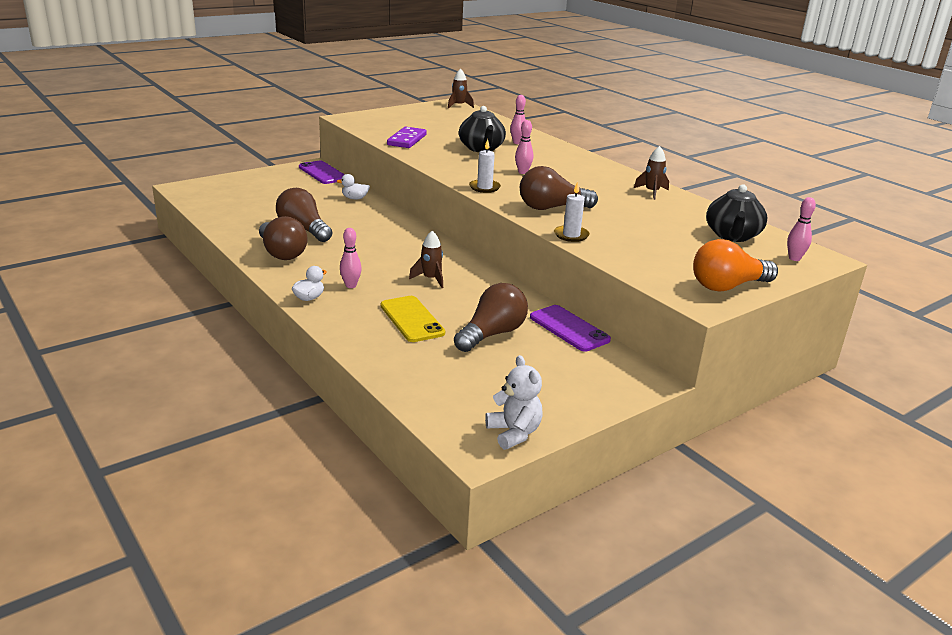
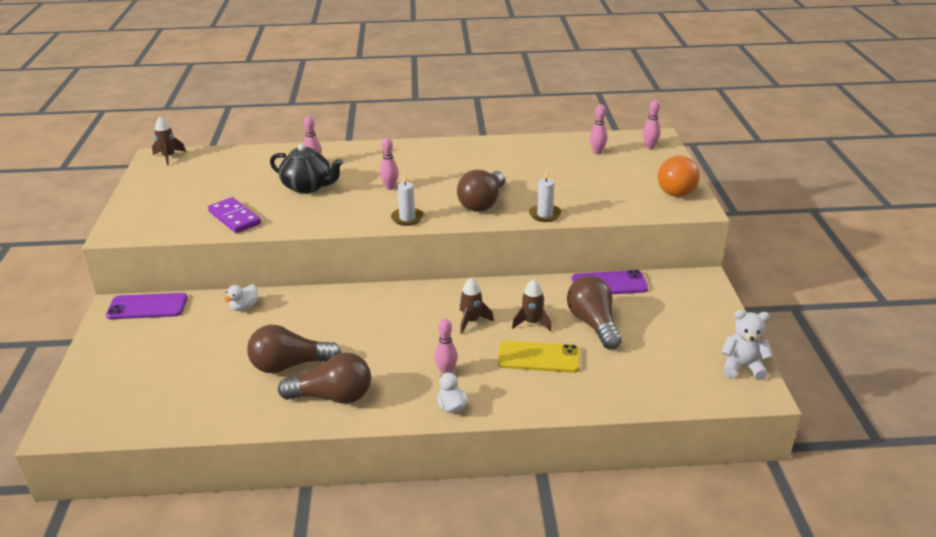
camera: 55 degrees left, 5 degrees up
(652, 192) = (490, 149): brown rocket -> brown rocket (532, 323)
(732, 236) = (597, 152): black teapot -> pink bowling pin

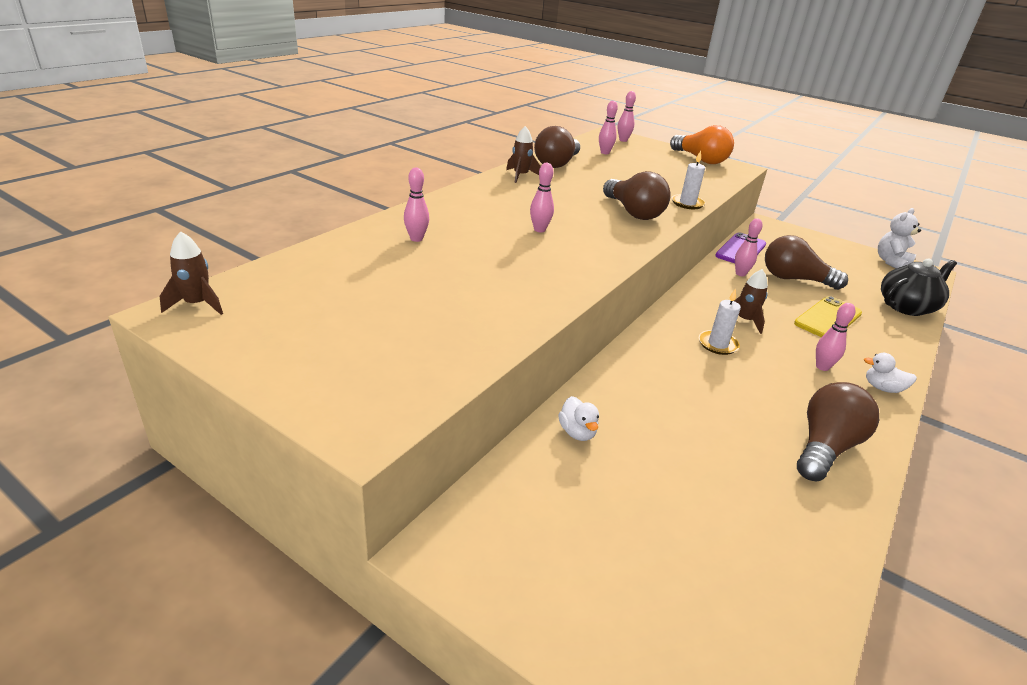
camera: 55 degrees left, 0 degrees up
(147, 307) = (478, 515): purple phone -> none
(234, 218) = (473, 326): purple domino -> none
(289, 365) = (740, 451): brown light bulb -> brown light bulb (557, 163)
(308, 187) = (466, 260): black teapot -> black teapot (907, 307)
(407, 218) = (618, 247): white candle -> white candle (717, 344)
(532, 323) = (771, 299): brown rocket -> brown rocket (520, 176)
(557, 297) = (740, 274): none -> pink bowling pin

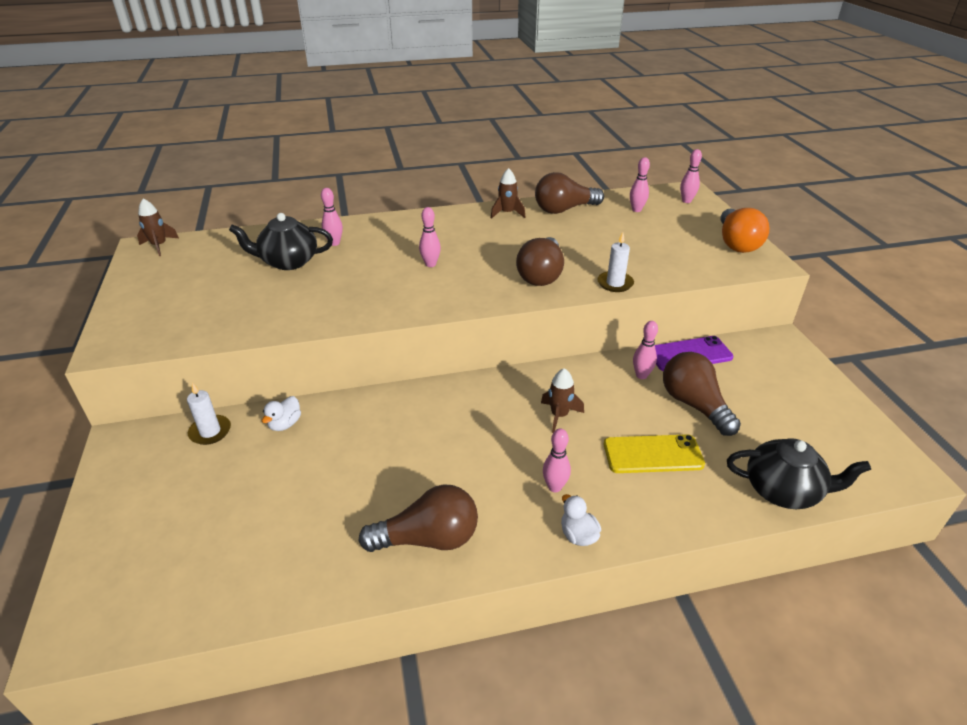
camera: 45 degrees right, 5 degrees up
(402, 269) = (288, 262): none -> black teapot
(717, 344) = (495, 421): white candle -> white candle (210, 431)
(891, 262) = (875, 442): white teddy bear -> none

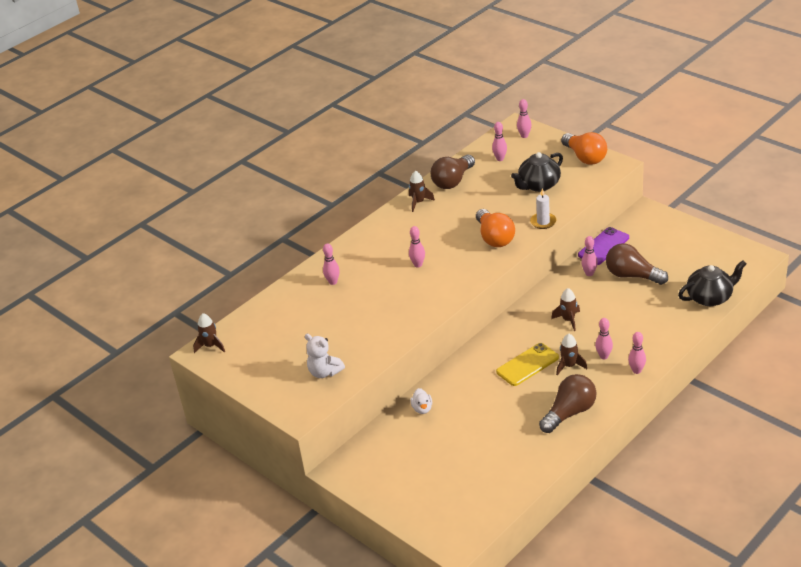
camera: 30 degrees left, 0 degrees up
(197, 319) = (324, 372): none -> white teddy bear
(210, 431) = (384, 436): white candle -> none
(288, 262) = (322, 310): black teapot -> black teapot (538, 185)
(498, 473) = (569, 366): none -> brown rocket
(541, 275) = (494, 238): brown light bulb -> orange light bulb
(578, 535) = (636, 371): white duck -> pink bowling pin
(653, 454) = (635, 314): yellow phone -> yellow phone (527, 365)

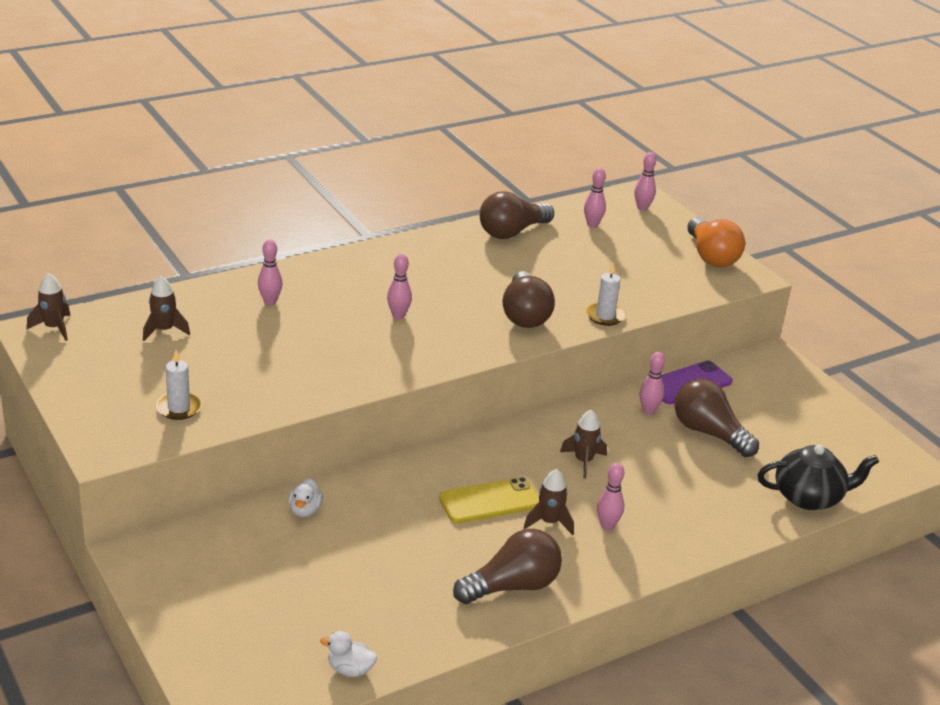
camera: 10 degrees right, 5 degrees down
(324, 372) = (179, 408): white teddy bear -> white candle
(418, 202) = (449, 243): brown rocket -> brown rocket (164, 330)
(494, 238) = (525, 315): orange light bulb -> brown light bulb
(506, 494) = (350, 669): none -> white duck
(538, 185) = (626, 270): black teapot -> none
(636, 371) = (645, 561): pink bowling pin -> none

